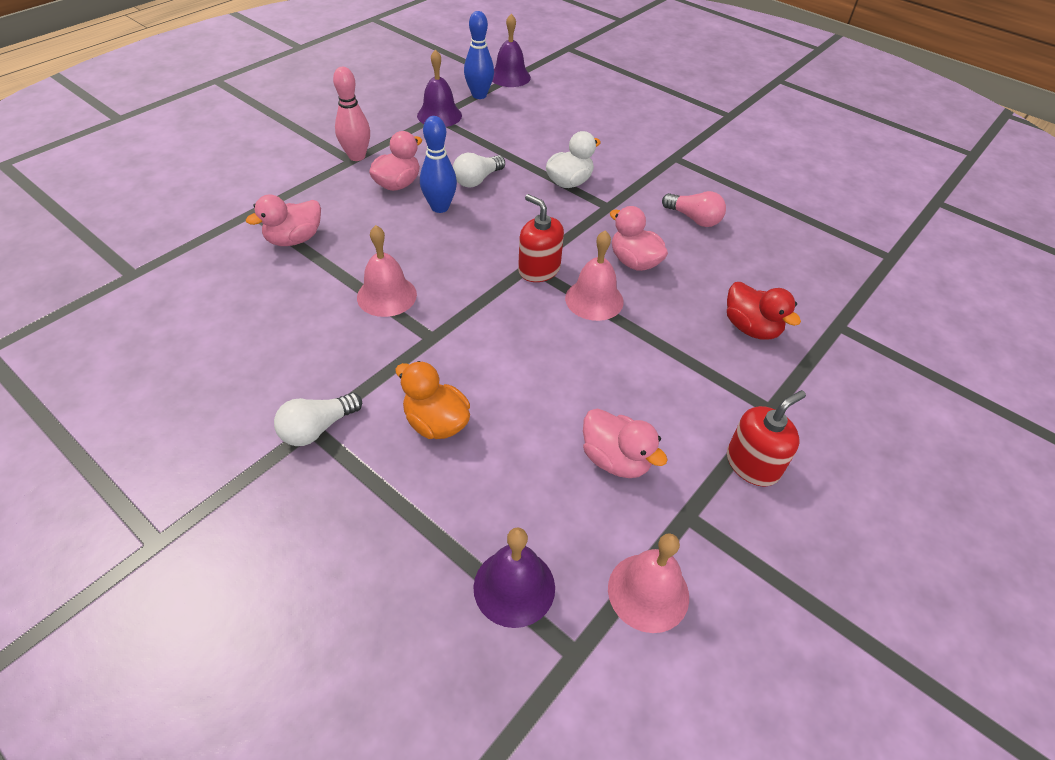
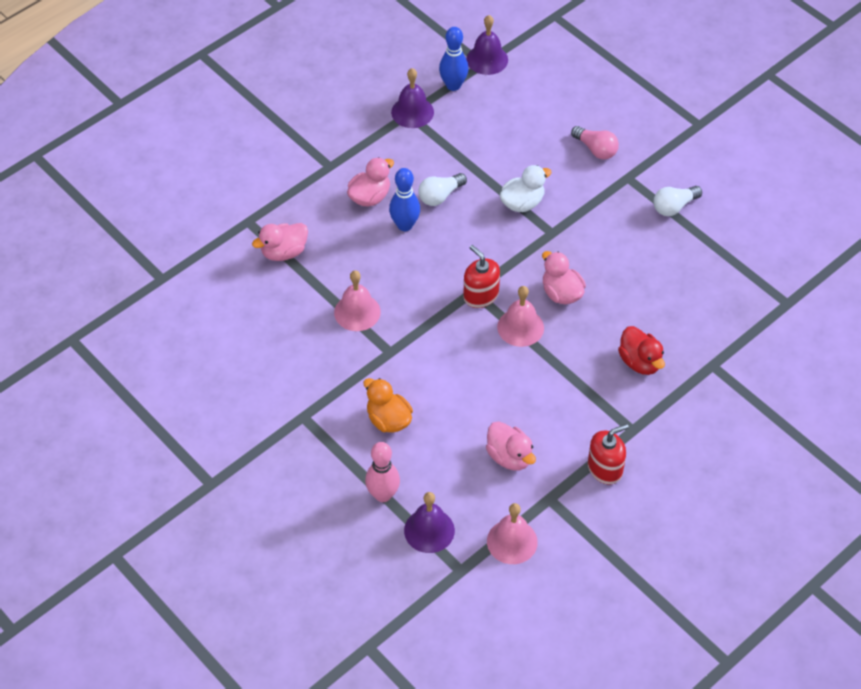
camera: 10 degrees right, 5 degrees up
(317, 428) = (307, 417): white light bulb -> white light bulb (674, 207)
(357, 156) = (334, 161): pink bowling pin -> pink bowling pin (383, 495)
(694, 219) = (625, 251): pink light bulb -> pink light bulb (596, 149)

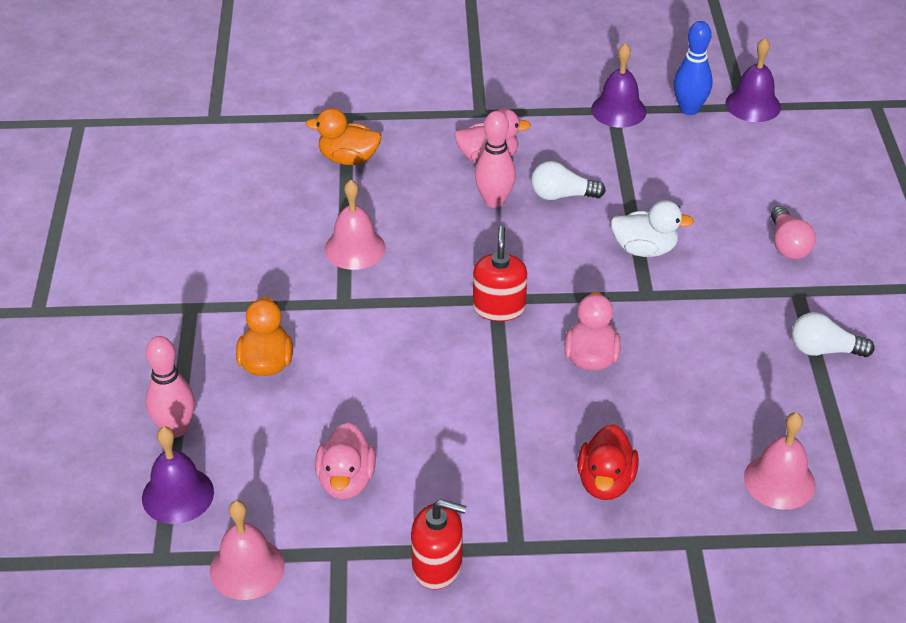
camera: 40 degrees right, 10 degrees down
(284, 252) = (348, 159): pink duck -> orange duck
(405, 225) = (494, 201): blue bowling pin -> pink bowling pin
(520, 327) = (507, 363): pink bell -> pink bell (779, 481)

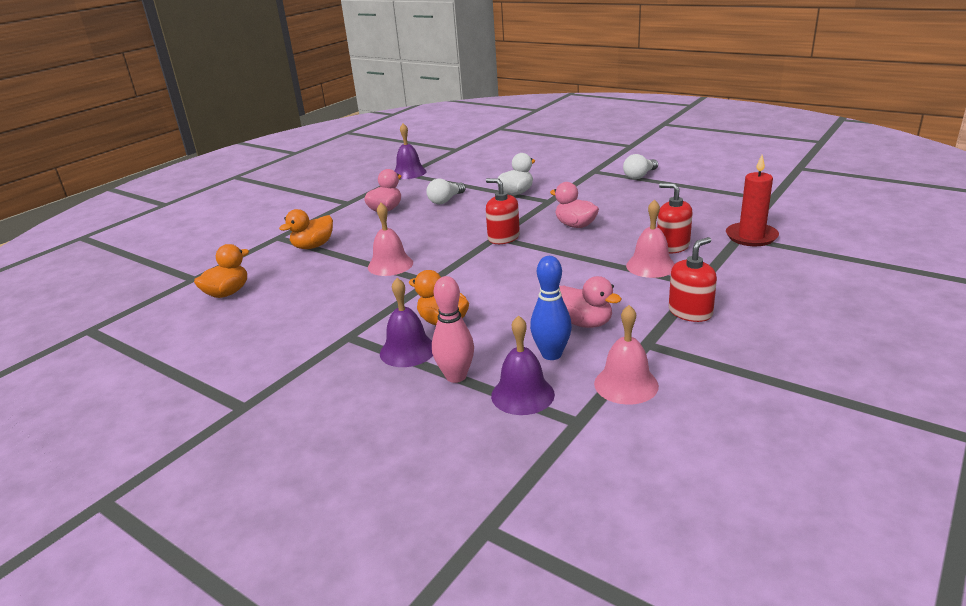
camera: 50 degrees left, 15 degrees down
(205, 164) = (227, 293): none -> orange duck
(494, 201) = (420, 217): pink bowling pin -> none
(605, 482) = (672, 246): red duck -> red soap dispenser
(689, 109) = (437, 159): blue bowling pin -> blue bowling pin (551, 354)
(704, 555) = (751, 237): none -> red candle
(753, 105) = (458, 147): purple bell -> purple bell (408, 350)
(779, 481) = (716, 207): pink bell -> pink bell (650, 266)
(788, 245) = (561, 165): pink light bulb -> none

